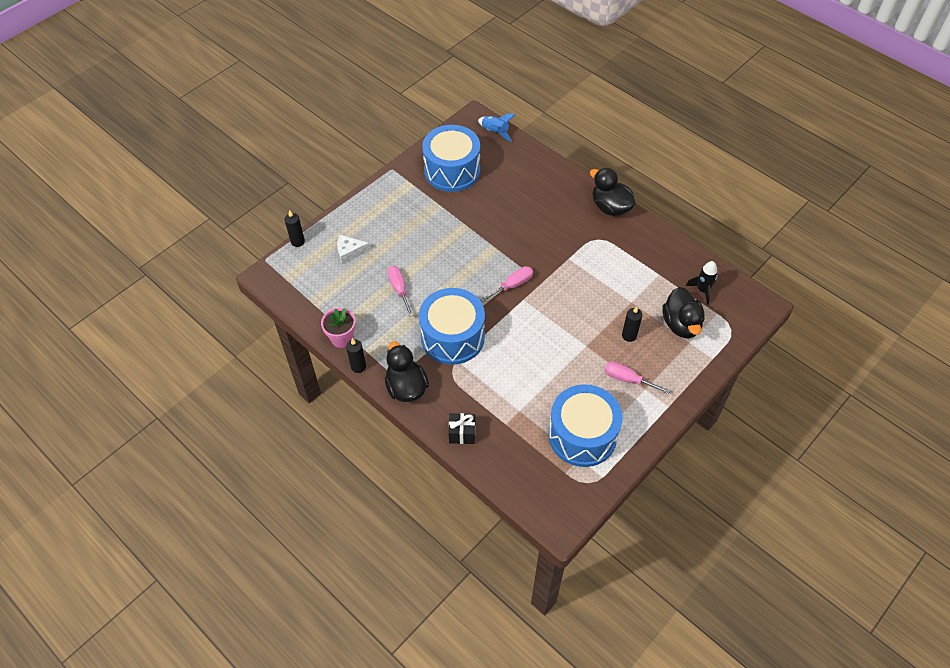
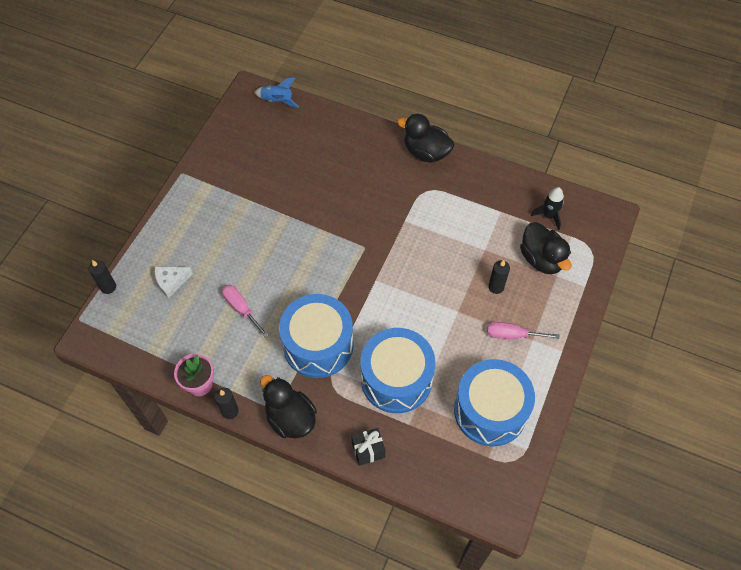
camera: 20 degrees left, 5 degrees up
(452, 170) = (247, 157): blue drum -> blue drum (396, 379)
(512, 285) = (359, 267): pink screwdriver -> none

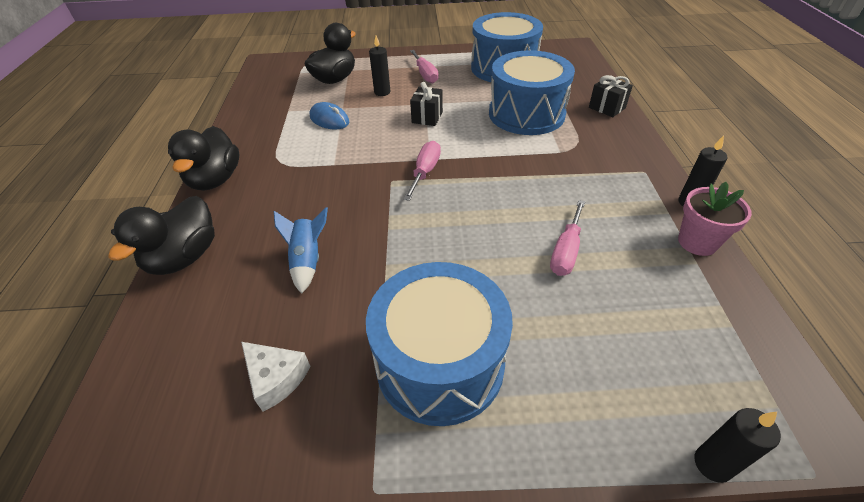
camera: 115 degrees left, 15 degrees down
(171, 282) = (607, 359): white cheese -> white cheese (276, 378)
(277, 101) = (119, 403): blue rocket -> blue rocket (307, 260)
(290, 418) = (639, 158): black duck -> black duck (184, 257)
(318, 345) = (544, 170): blue drum -> blue drum (440, 363)
(362, 270) = (425, 172): none -> pink screwdriver
(434, 303) = (427, 117): none -> black gift
(469, 235) = (329, 119): none -> blue mouse
(548, 216) = (281, 86): black rocket -> none

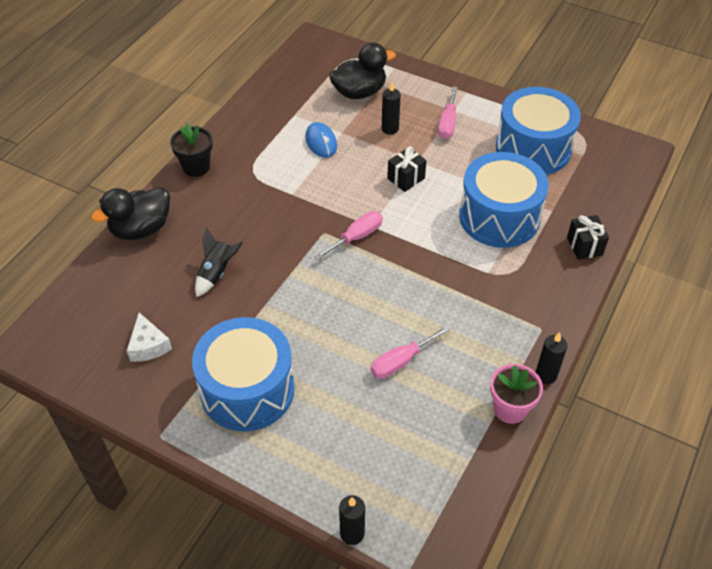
camera: 30 degrees right, 5 degrees up
(215, 180) = (196, 167): black duck -> black flower pot
(307, 260) = (217, 273): blue rocket -> black rocket

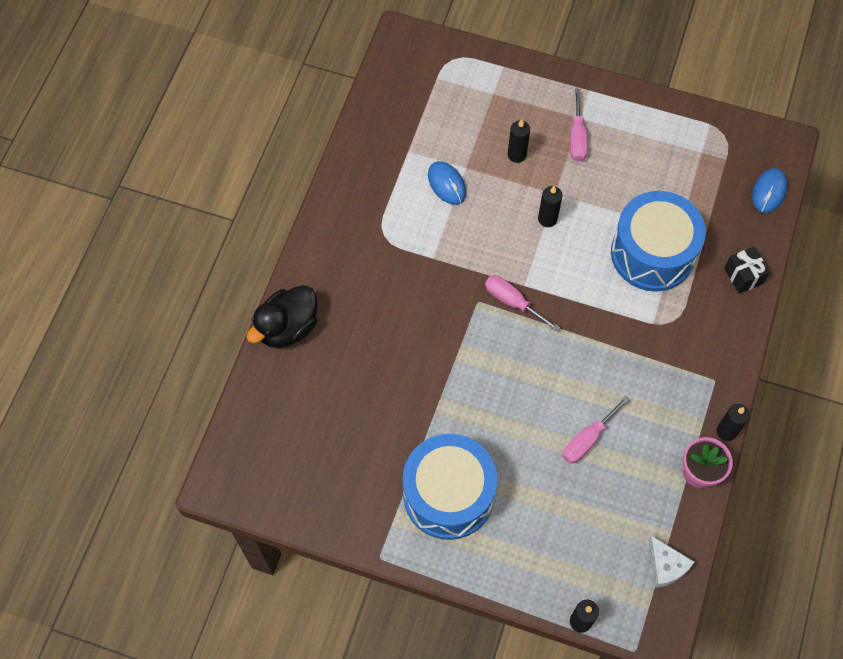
camera: 10 degrees left, 15 degrees up
(148, 345) = (338, 463): white cheese -> white cheese (666, 566)
(196, 167) = (321, 239): black flower pot -> none
(217, 273) = (382, 368): black rocket -> none
(356, 237) = (512, 302): pink screwdriver -> pink screwdriver turned 90 degrees counterclockwise
(359, 92) = (472, 108): black duck -> none
(406, 178) = (547, 219): black gift -> black candle
(533, 148) = (673, 158): blue drum -> none
(620, 184) = (769, 192): none -> blue mouse

